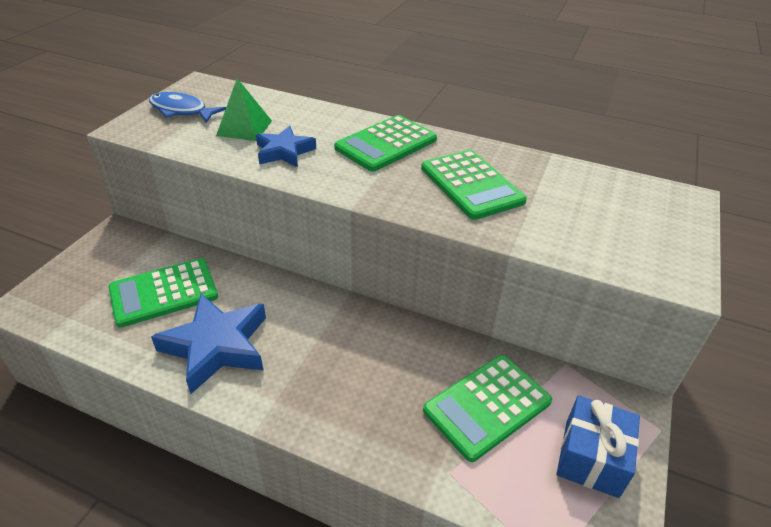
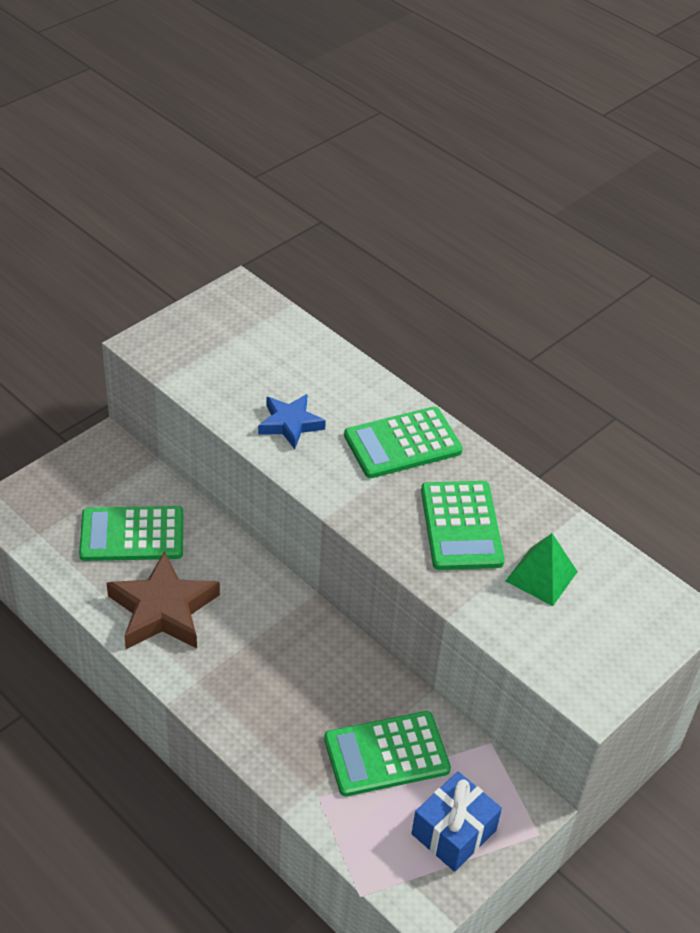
camera: 20 degrees right, 5 degrees up
(181, 111) = (206, 331): blue fish -> none
(216, 346) = (163, 610): blue star -> brown star
(244, 128) = (262, 377): green pyramid -> green pyramid (541, 576)

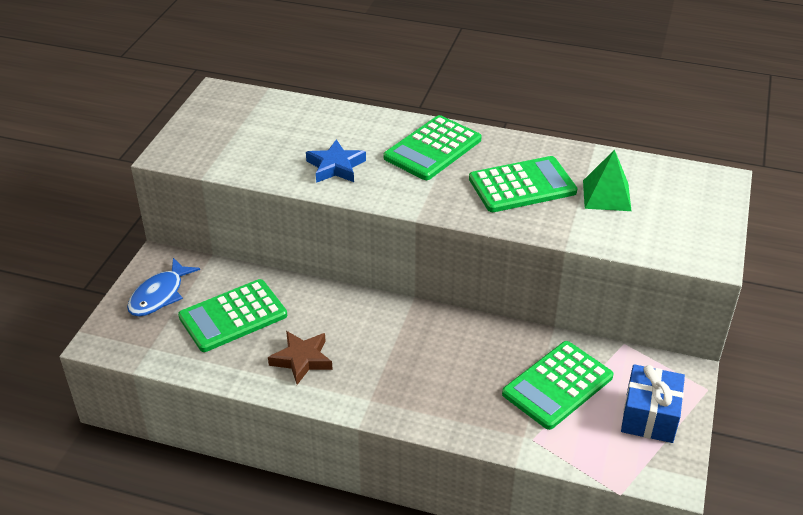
camera: 25 degrees left, 5 degrees down
(81, 482) = (159, 295): none -> blue fish
(163, 610) = (302, 360): brown star -> brown star, size x0.61
(461, 526) = (522, 185): green calculator -> green calculator turned 75 degrees counterclockwise

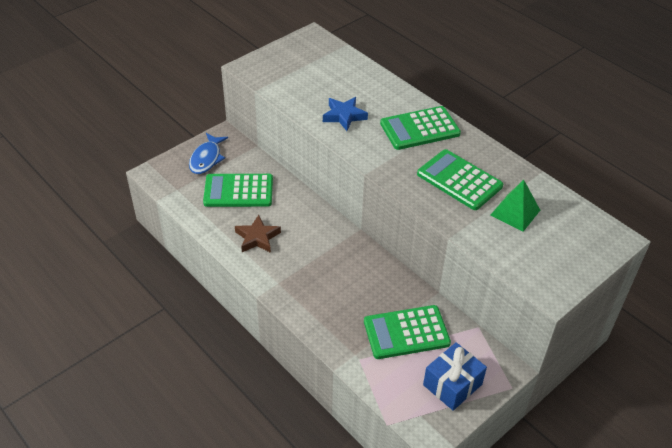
camera: 30 degrees right, 5 degrees up
(159, 295) = (206, 159): blue fish -> blue fish turned 45 degrees counterclockwise
(522, 185) = (459, 180): green calculator -> green calculator turned 150 degrees counterclockwise

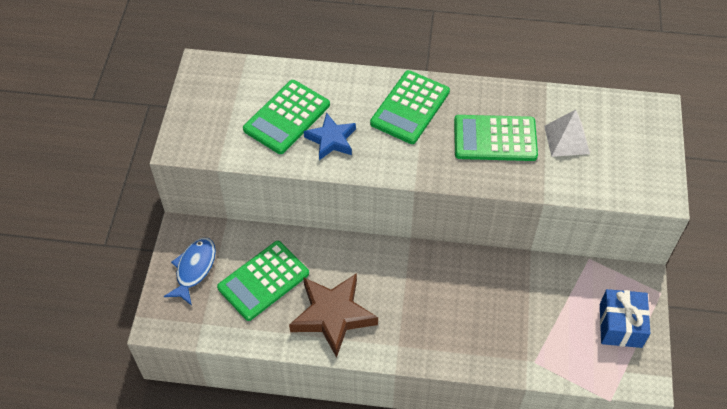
camera: 40 degrees left, 10 degrees up
(206, 159) = (194, 269): blue fish -> blue fish turned 135 degrees counterclockwise
(257, 238) = (333, 315): brown star -> brown star, size x1.63
(406, 332) = (544, 307): green calculator -> green calculator (286, 117)
(515, 212) = (566, 139): green pyramid -> white pyramid

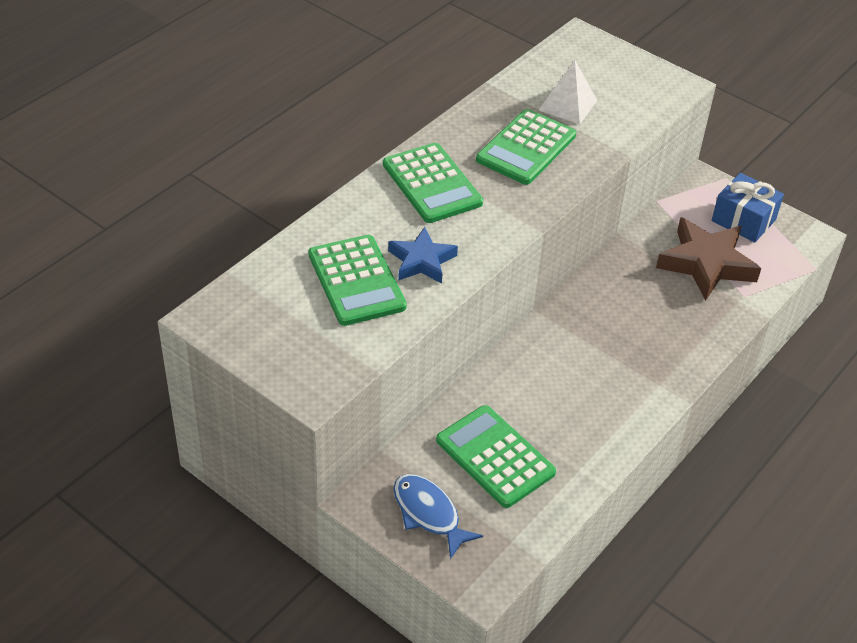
camera: 60 degrees left, 10 degrees down
(263, 280) = (495, 457): green calculator -> green calculator turned 150 degrees clockwise
(333, 315) = (585, 418): brown star -> brown star (706, 263)

